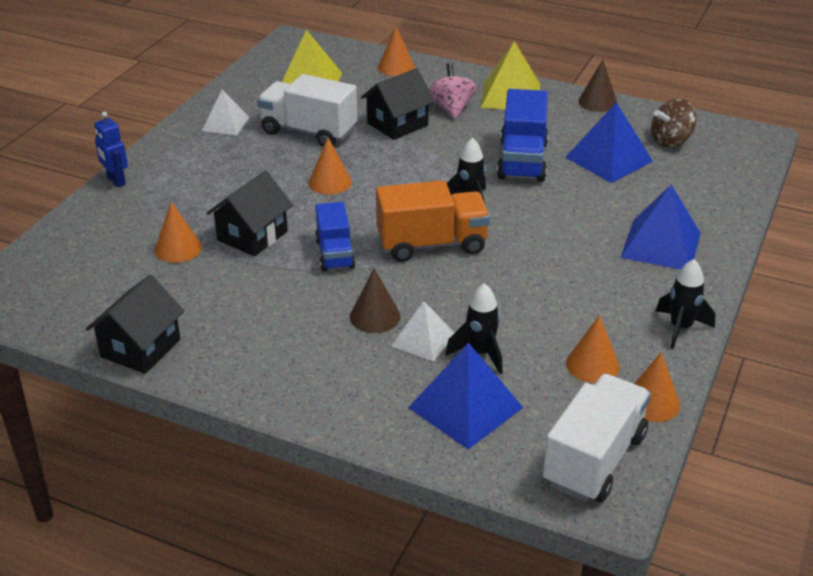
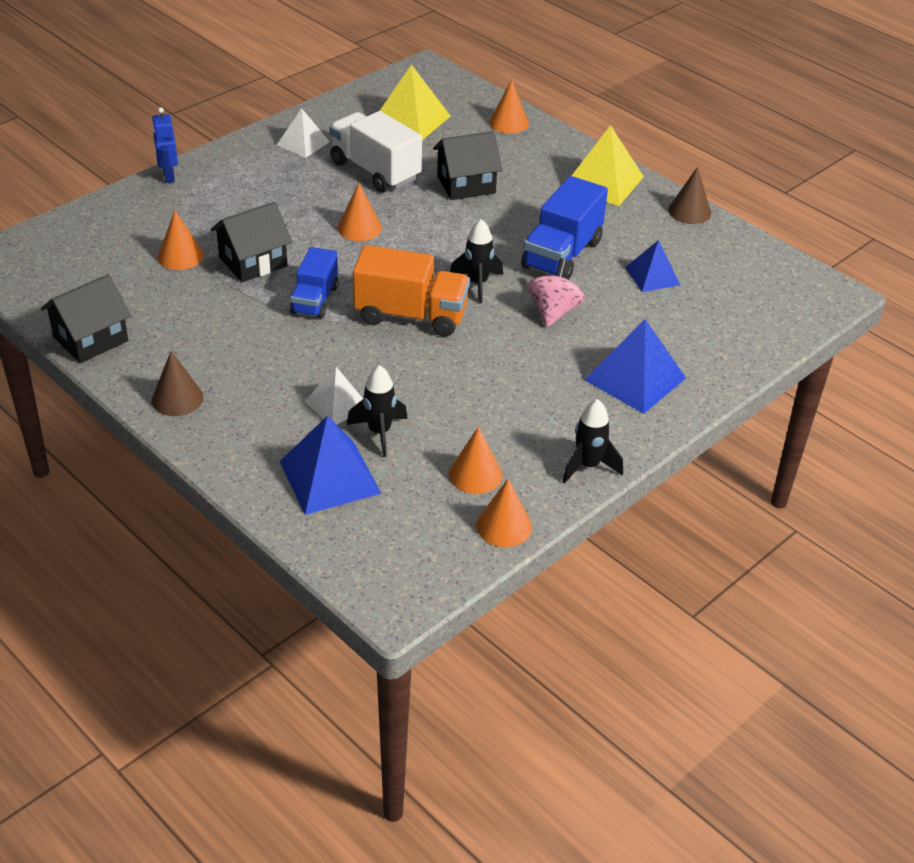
camera: 20 degrees right, 5 degrees up
(375, 316) = (309, 370): brown cone -> brown cone (177, 398)
(451, 109) = (532, 181): pink spinning top -> pink spinning top (553, 311)
(594, 459) = (410, 560): white truck -> none
(609, 159) = (652, 276): blue pyramid -> blue pyramid, size x0.63
(670, 141) = (734, 273): brown spinning top -> none

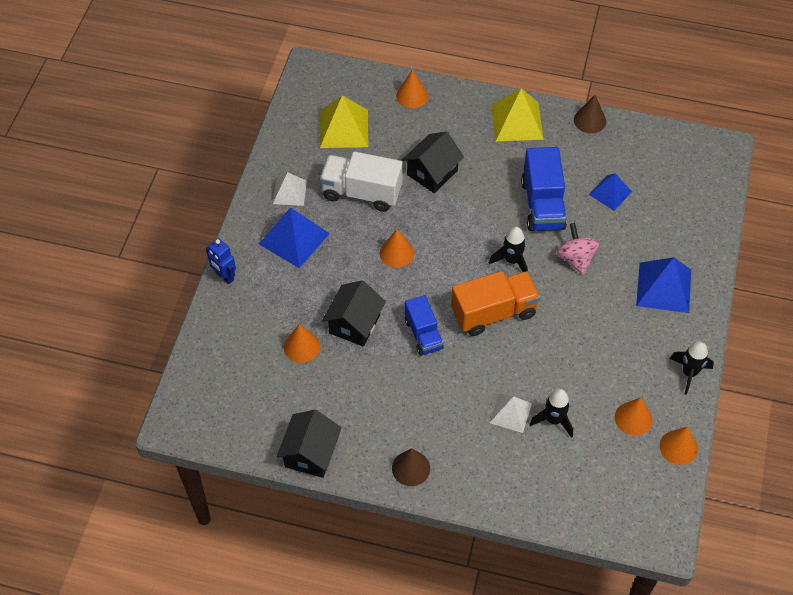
camera: 30 degrees left, 15 degrees up
(330, 477) = (554, 472): blue pyramid -> blue pyramid (294, 238)

